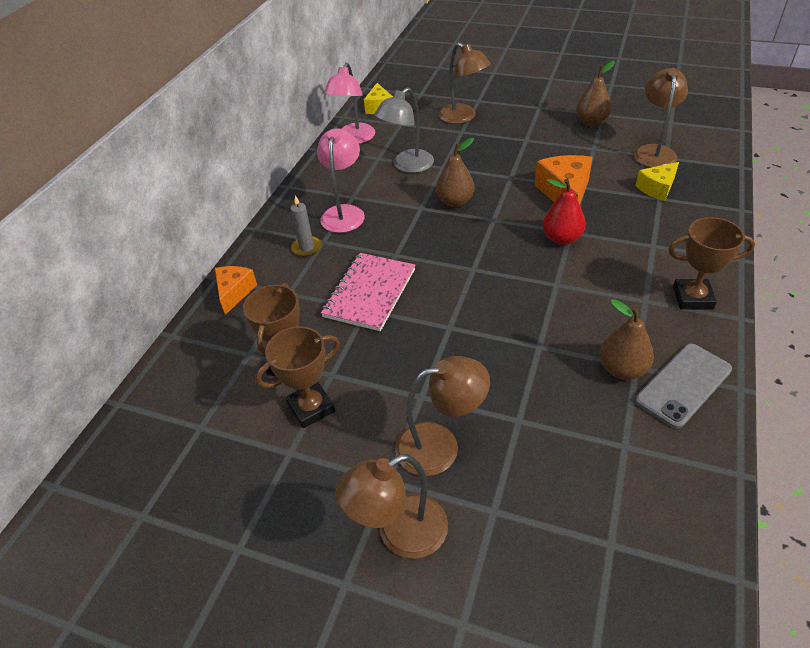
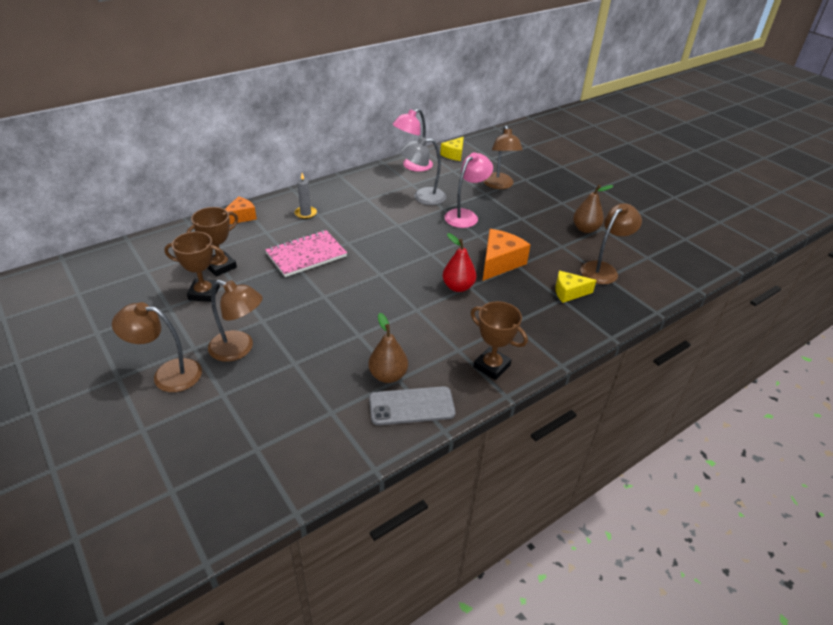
camera: 30 degrees right, 5 degrees down
(344, 213) = (350, 205): pink lamp -> pink lamp (465, 215)
(455, 201) = (422, 232): brown pear -> none

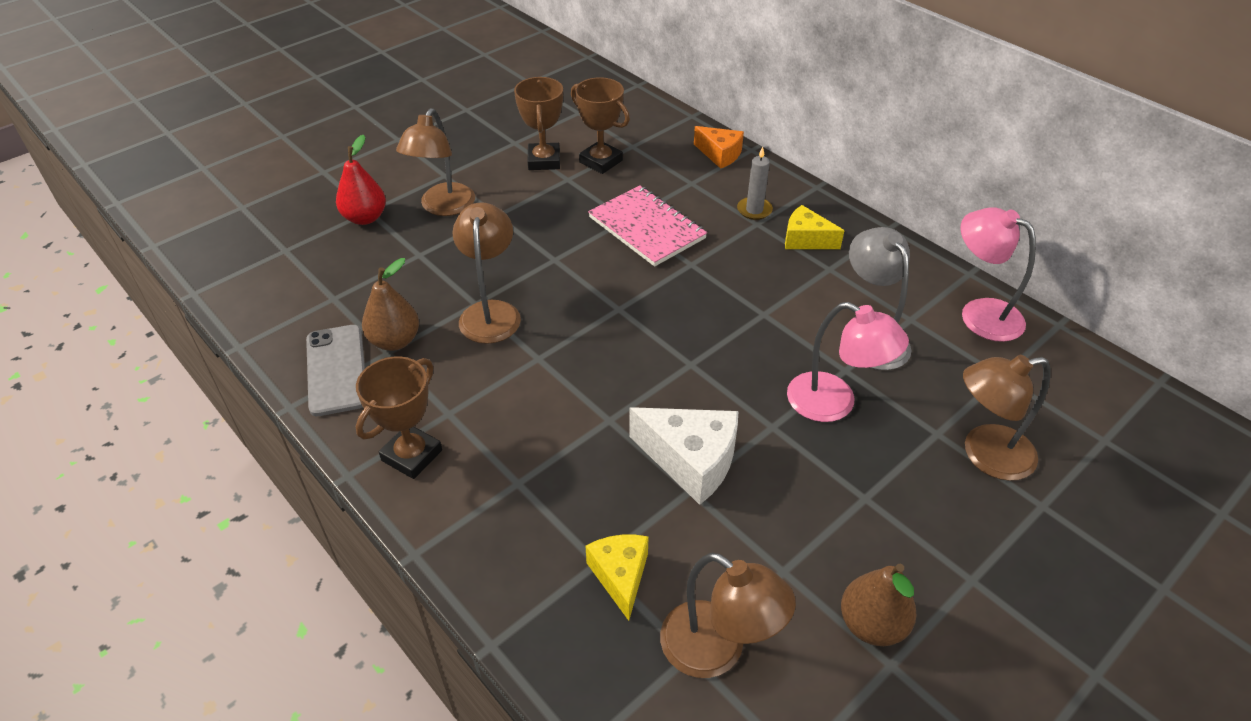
camera: 85 degrees right, 5 degrees up
(167, 374) = (402, 167): brown lamp -> brown lamp (491, 312)
(454, 154) = (1073, 372): yellow cheese -> yellow cheese (806, 239)
(458, 287) = (604, 404): red pear -> red pear (365, 218)
(499, 263) = (691, 461): orange cheese -> white cheese

